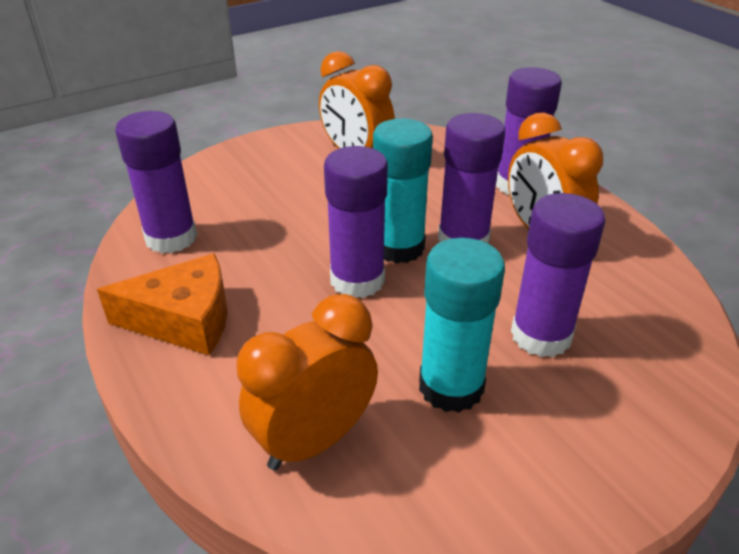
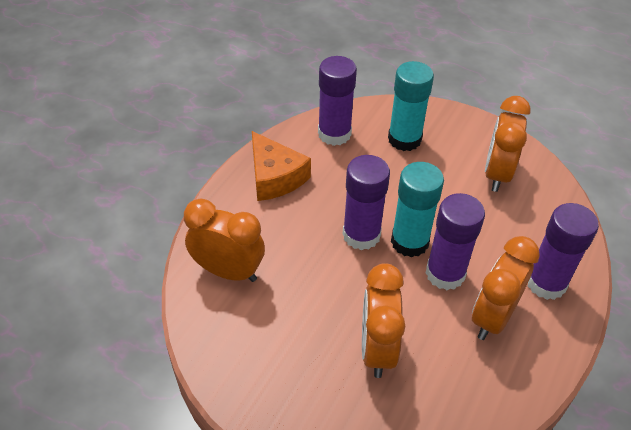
camera: 60 degrees right, 10 degrees up
(451, 387) = (301, 316): turquoise glue stick -> turquoise glue stick (404, 139)
(541, 335) = (377, 349): purple glue stick -> orange clock

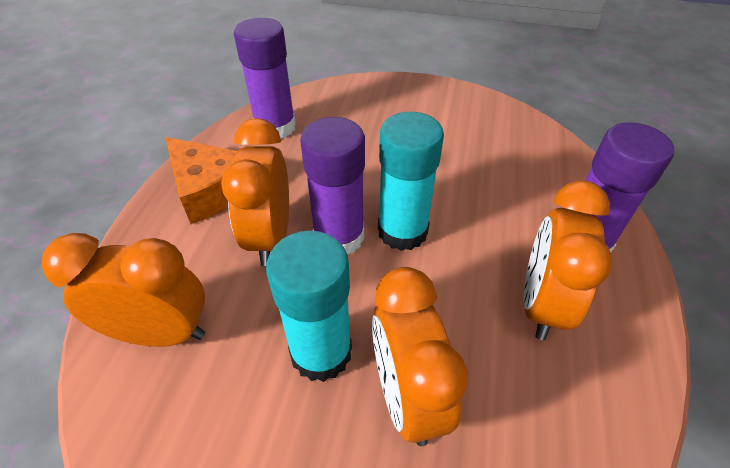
camera: 15 degrees left, 0 degrees up
(404, 139) = (359, 117): turquoise glue stick -> turquoise glue stick (321, 352)
(445, 273) = (460, 261): purple glue stick -> none
(497, 174) = (474, 133): orange clock -> orange clock (270, 237)

